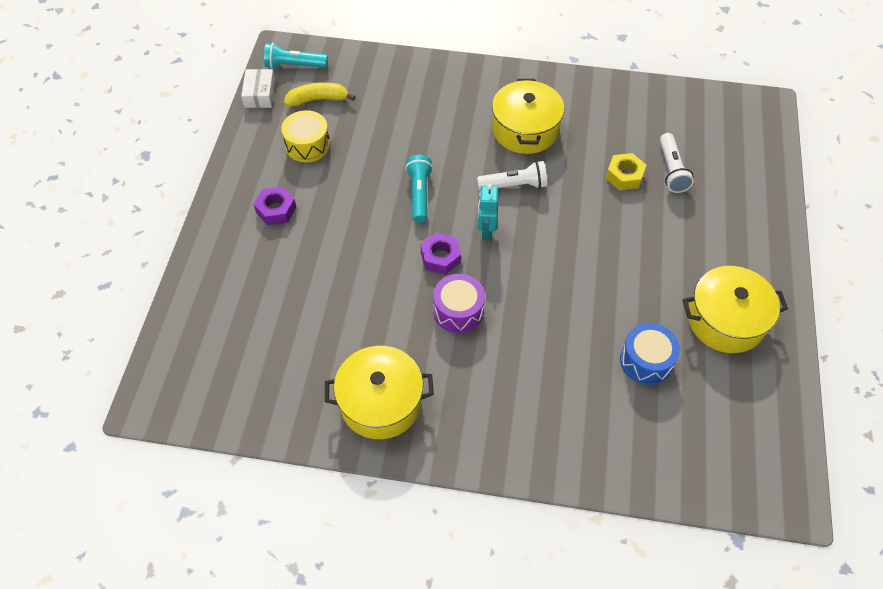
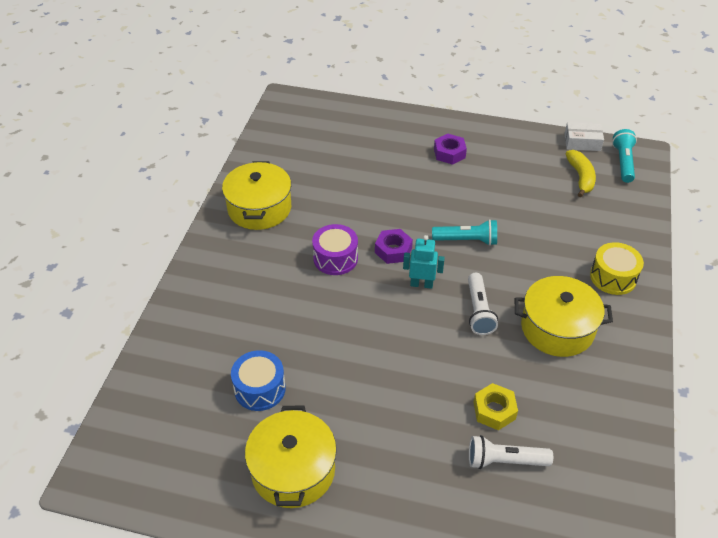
camera: 95 degrees right, 10 degrees down
(307, 145) = (523, 171): yellow drum -> yellow drum (613, 277)

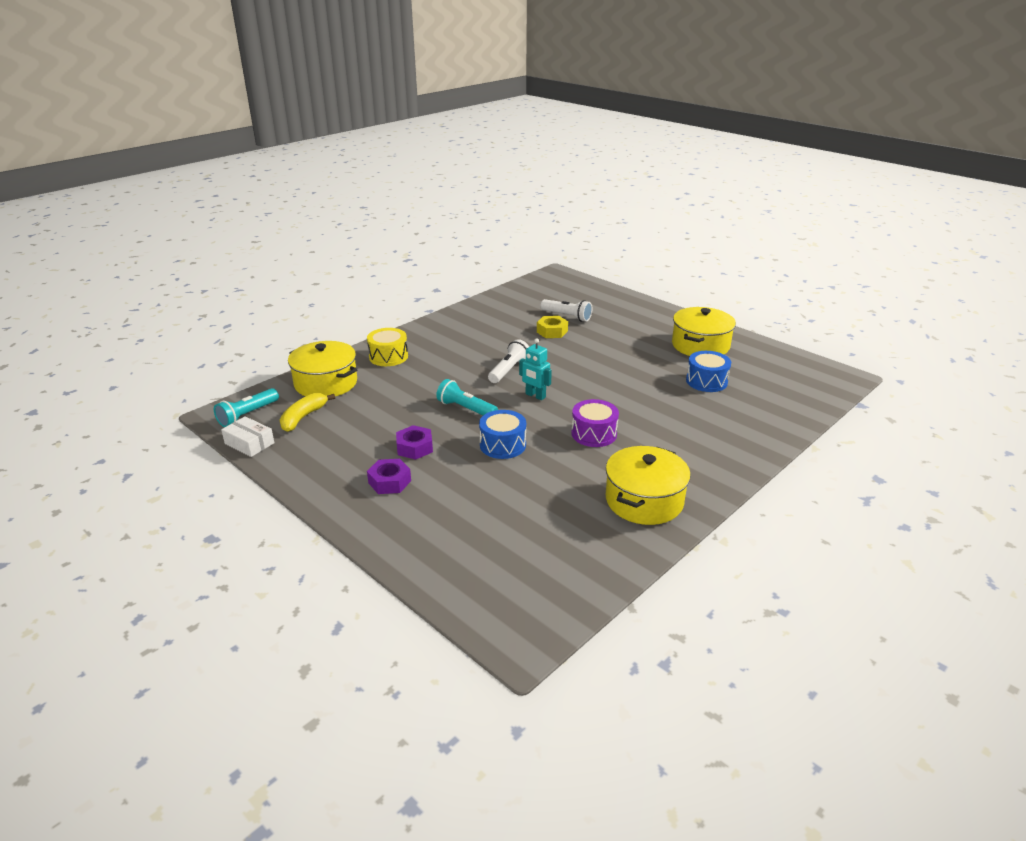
camera: 150 degrees left, 15 degrees down
(393, 250) = (536, 423): purple nut -> purple nut (415, 447)
(401, 215) = (502, 445): none -> blue drum
(557, 328) = (465, 348): yellow pot -> yellow pot (326, 383)

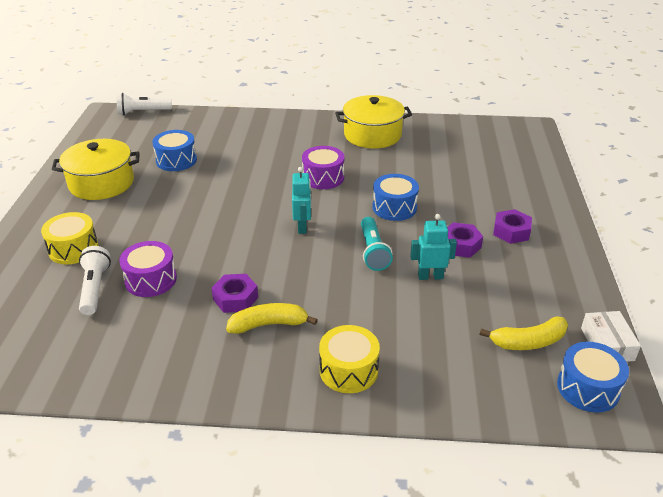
camera: 130 degrees left, 5 degrees up
(247, 415) = (588, 388): turquoise flashlight -> blue drum
(326, 383) = (461, 377): yellow pot -> none
(407, 417) = (430, 276): none -> turquoise robot
(458, 349) = (269, 324): none -> yellow banana
(495, 348) = (235, 298): none -> purple nut
(509, 370) = (273, 264): white flashlight -> white flashlight (143, 112)
(552, 331) = (151, 280): yellow nut -> purple drum
(619, 319) = (73, 249): none -> yellow drum

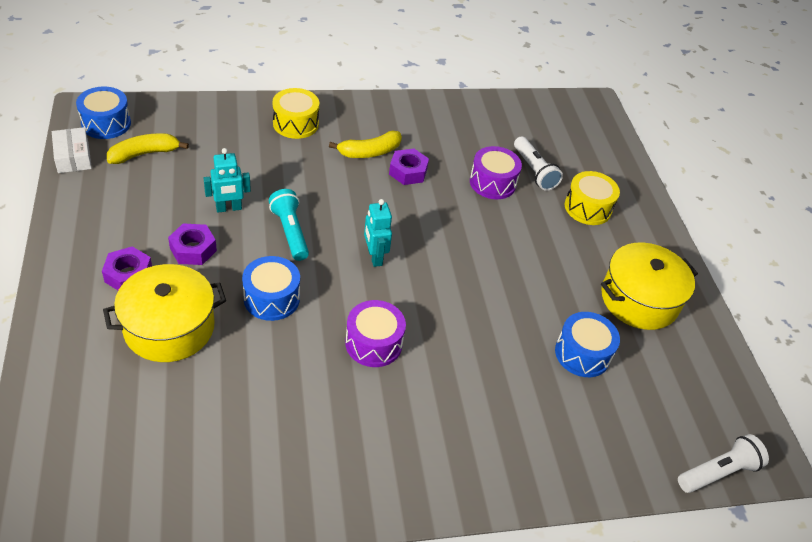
camera: 160 degrees right, 10 degrees up
(372, 135) = (320, 461): yellow pot -> yellow pot (169, 327)

